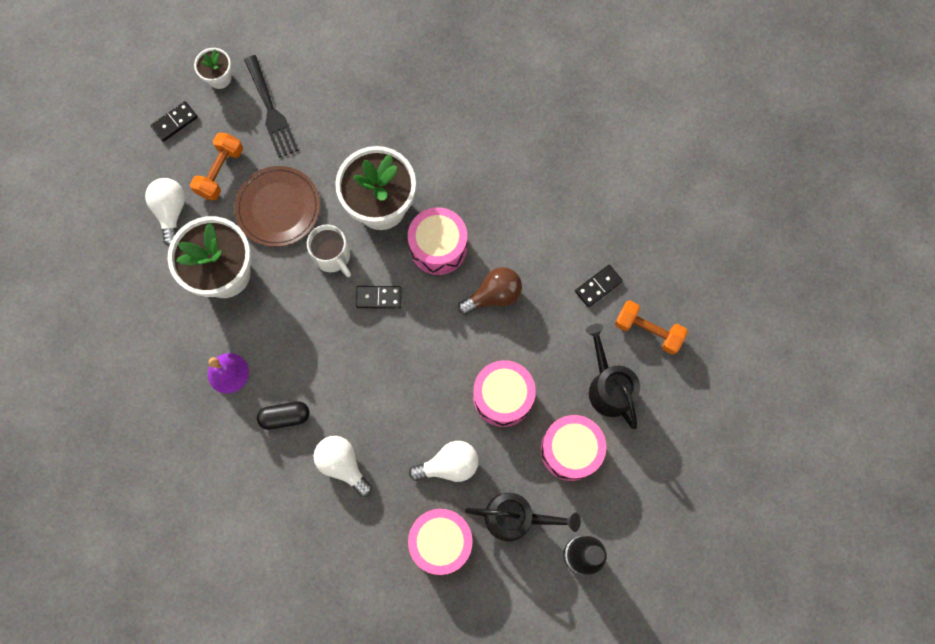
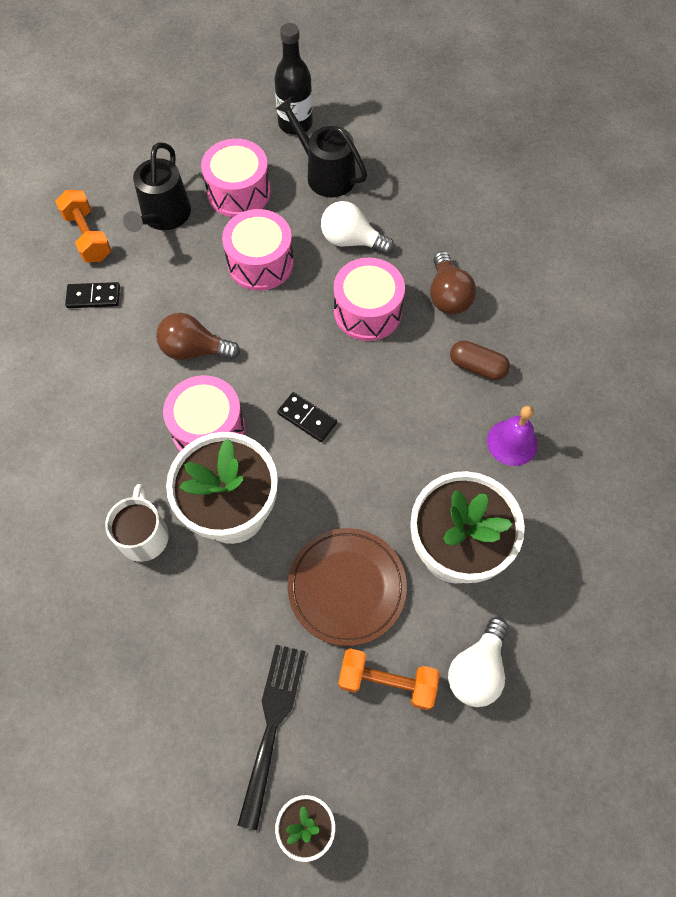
camera: 145 degrees left, 10 degrees down
(175, 122) = (405, 798): black domino -> none
(220, 172) = (387, 682): orange dumbbell -> orange dumbbell turned 45 degrees clockwise
(285, 417) = (477, 367): black capsule -> brown capsule
(332, 256) = (324, 491): white mug -> white mug (144, 535)
(343, 464) = (448, 295): white light bulb -> brown light bulb
(441, 541) = (402, 193): pink drum -> pink drum (367, 311)

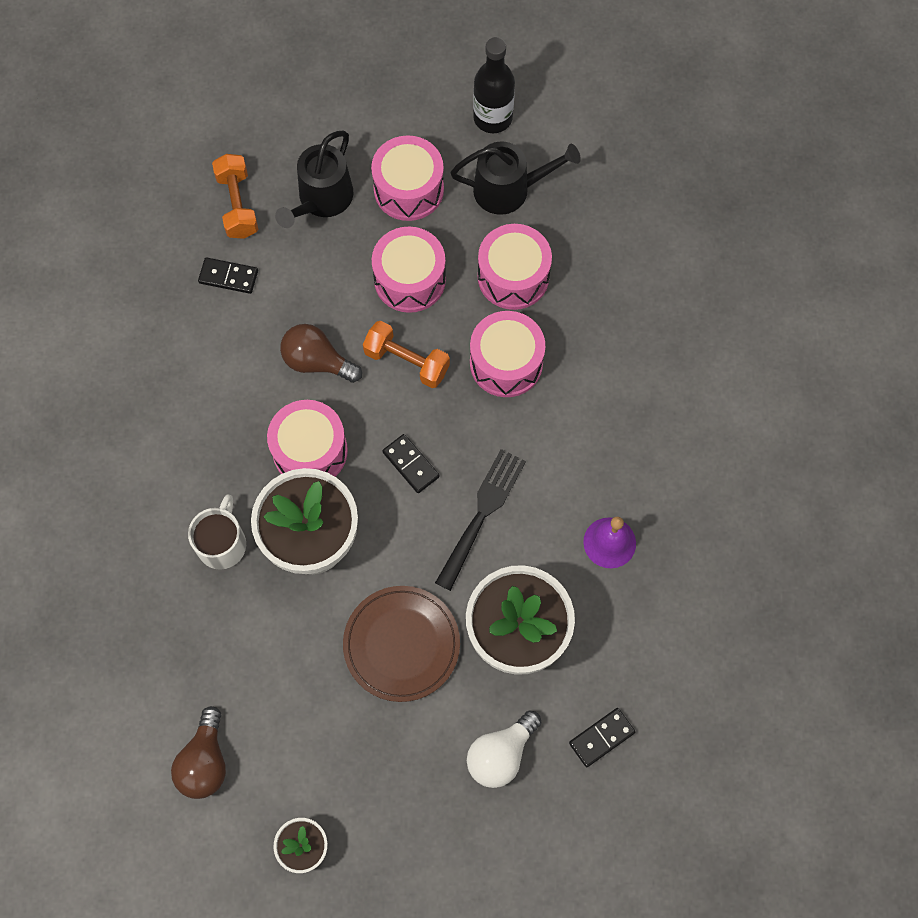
camera: 15 degrees right, 5 degrees up
(272, 724) = (297, 752): black fork -> black fork (482, 513)
(326, 174) = (508, 189): black watering can -> black watering can turned 120 degrees clockwise
(351, 240) = (513, 276): white light bulb -> pink drum
(387, 682) = (413, 743): orange dumbbell -> orange dumbbell (407, 361)
(448, 295) = (596, 366): brown light bulb -> brown light bulb (205, 761)
(477, 367) = (601, 453): brown capsule -> none
(568, 626) = (601, 737): none -> black domino

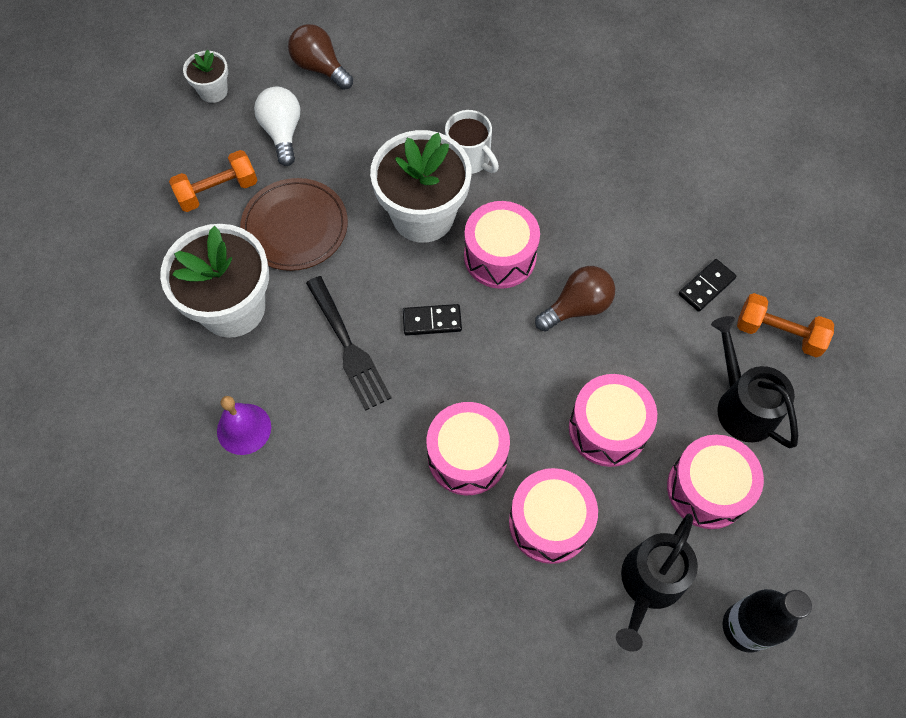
camera: 125 degrees right, 5 degrees down
(407, 361) = (527, 375): orange dumbbell -> orange dumbbell (218, 191)
(501, 754) = (161, 241): white light bulb -> white light bulb (282, 132)
(601, 737) = (108, 316): black domino -> none

